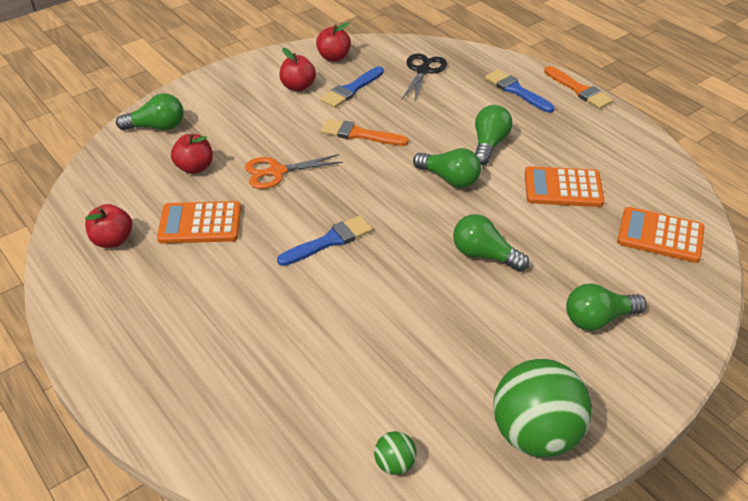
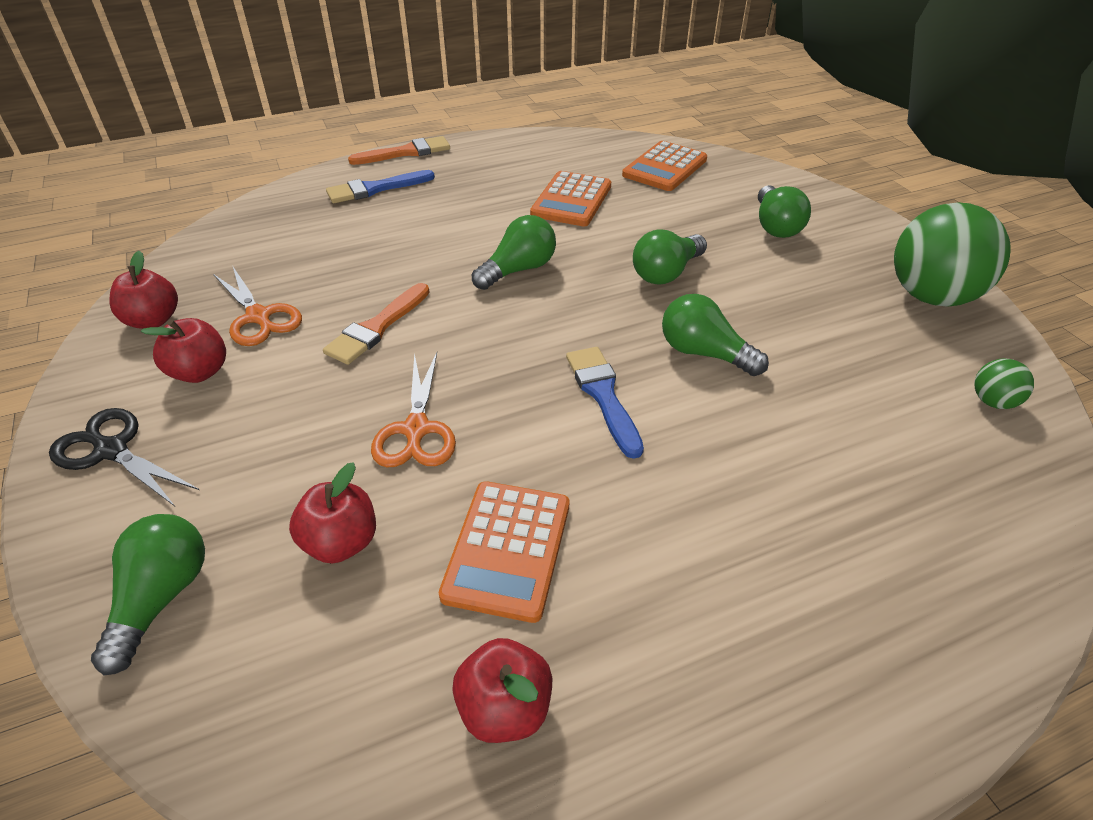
camera: 75 degrees left, 0 degrees up
(351, 89) = (258, 317): blue brush -> orange scissors
(423, 71) = (271, 245): black scissors -> black scissors (112, 450)
(489, 144) = (468, 229): green light bulb -> green light bulb (704, 353)

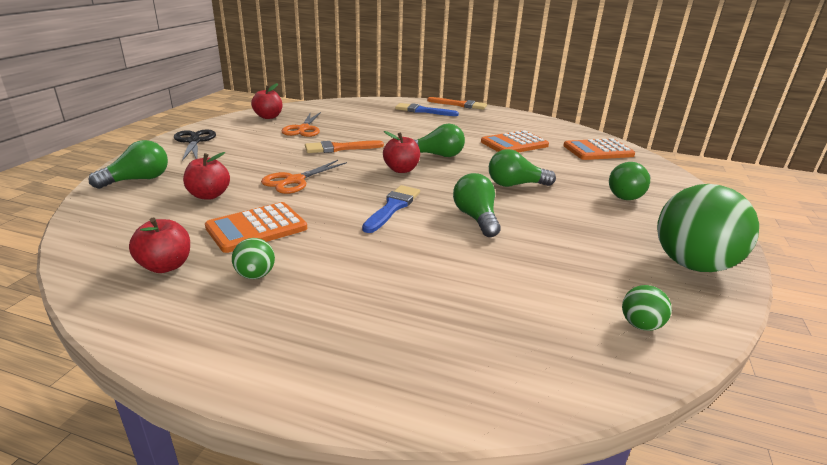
camera: 40 degrees right, 15 degrees down
(200, 372) = (256, 134): red apple -> red apple (401, 170)
(631, 623) = (255, 275): none -> green ball

